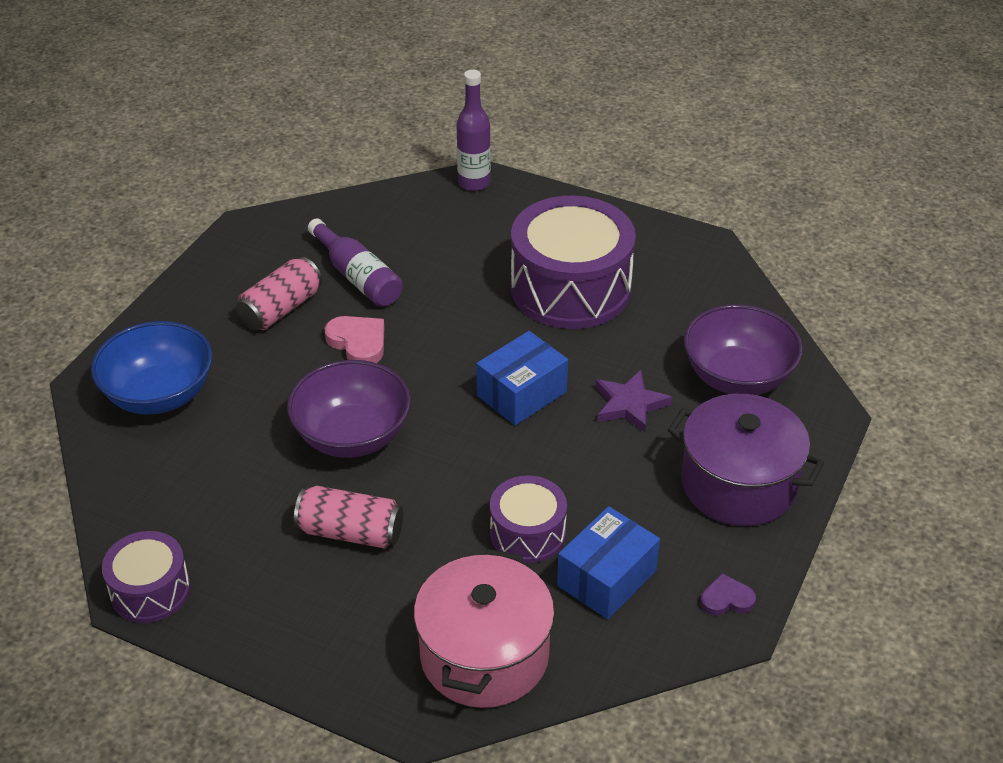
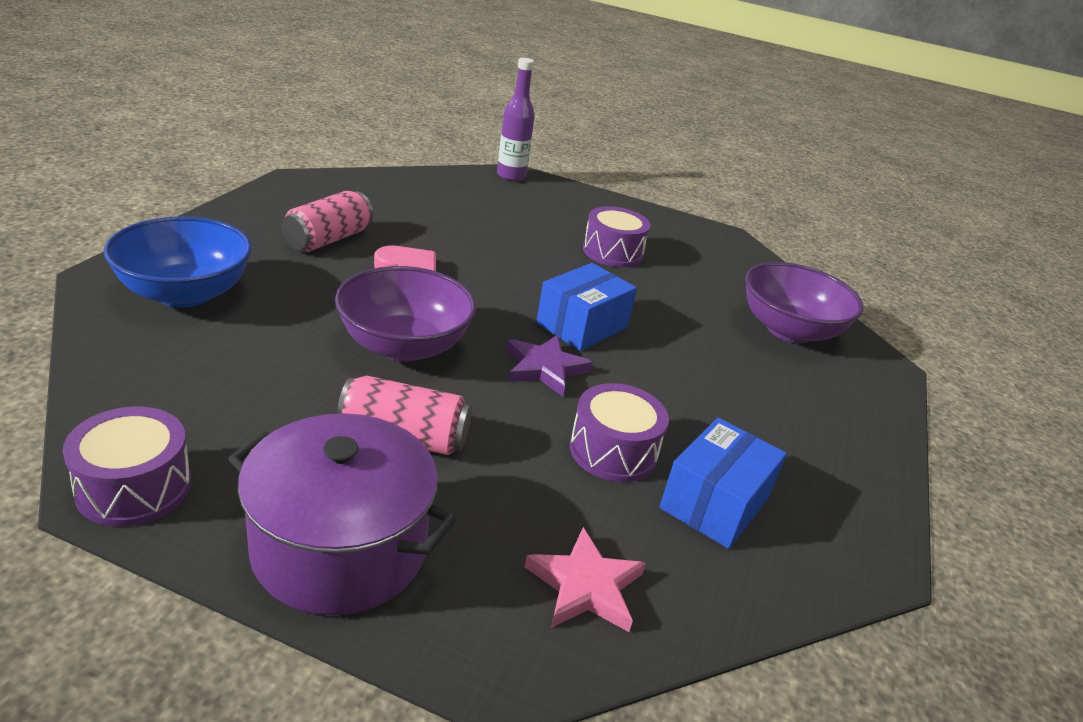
camera: 10 degrees left, 10 degrees down
(357, 277) = (406, 224): purple bottle -> none
(484, 655) = (585, 586): pink pot -> pink star
(570, 288) = (612, 252): purple drum -> purple drum, size x0.53
(629, 404) = (692, 343): purple star -> purple star (544, 368)
(726, 599) = (857, 532): purple heart -> none
(738, 484) = (825, 419): purple pot -> purple pot (340, 548)

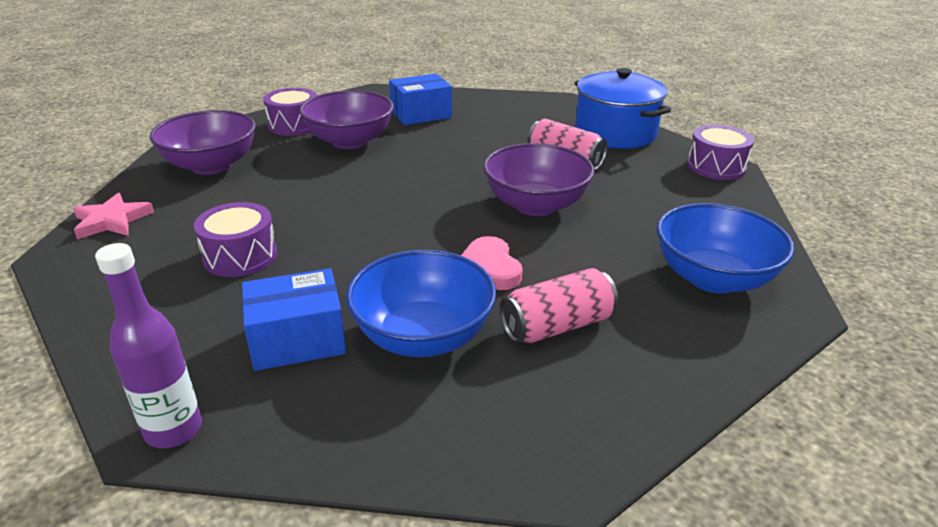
camera: 145 degrees left, 0 degrees up
(340, 548) = (615, 133): purple pot -> blue pot
(422, 223) = (423, 336): none -> blue bowl
(544, 368) = (443, 176): purple star -> none
(582, 326) = (378, 196): blue box -> blue box (297, 339)
(585, 586) = (513, 108): pink star -> pink star (112, 220)
(613, 451) = (448, 136): purple drum -> purple drum (294, 125)
(720, 404) = (350, 141): none -> purple bowl

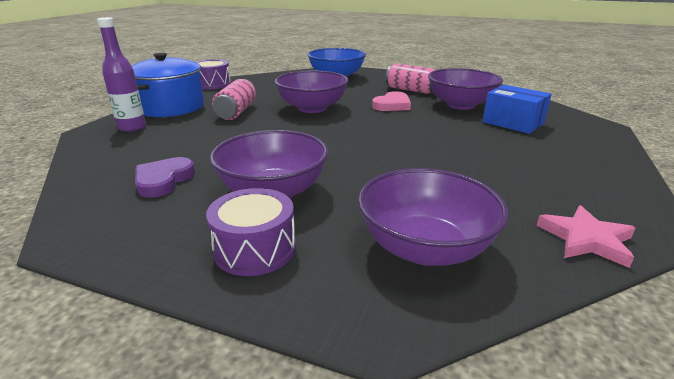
camera: 120 degrees left, 5 degrees down
(174, 430) = (593, 124): purple bottle -> purple bottle (132, 127)
(240, 256) = (499, 160): purple drum -> none
(421, 114) = (163, 180): blue box -> purple heart
(423, 336) = (460, 105): blue bowl -> purple bowl

